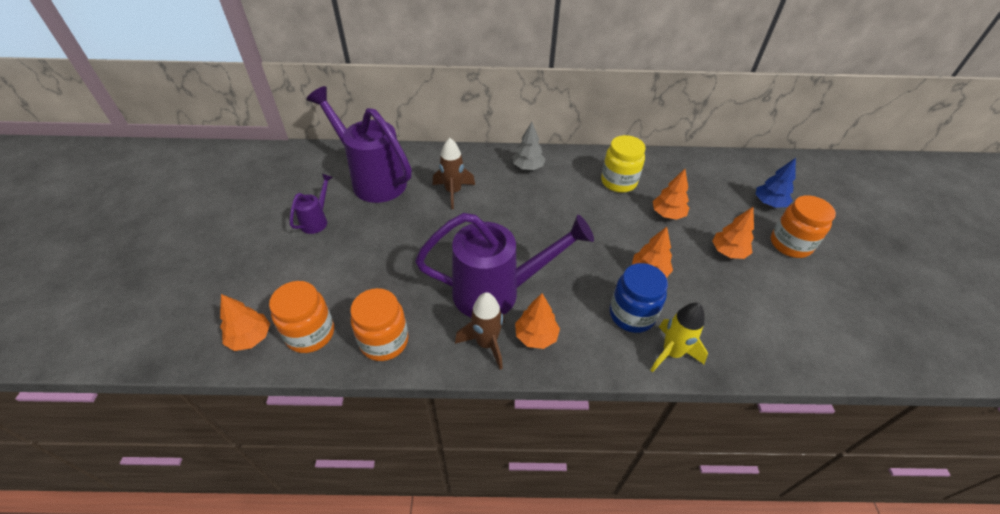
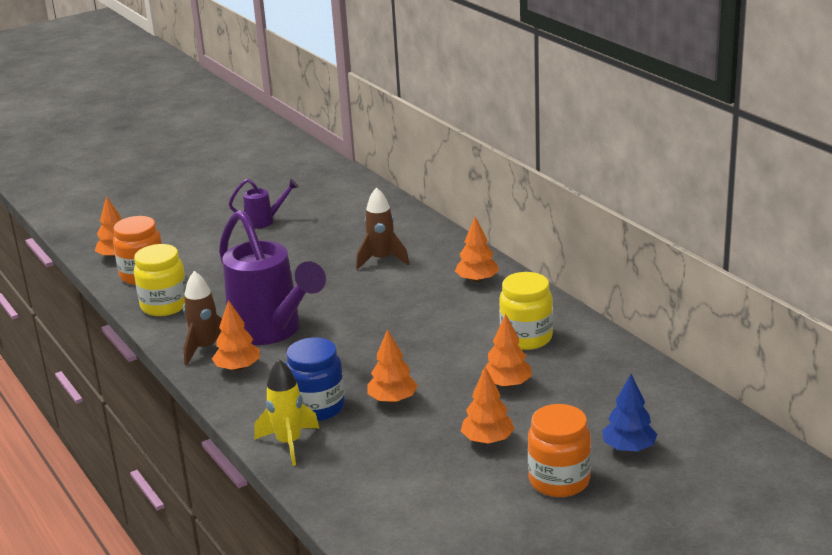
camera: 60 degrees right, 20 degrees down
(372, 179) = (349, 218): purple watering can -> none
(384, 341) = (164, 306): orange jar -> yellow jar
(528, 167) = (477, 280): grey tree -> orange tree

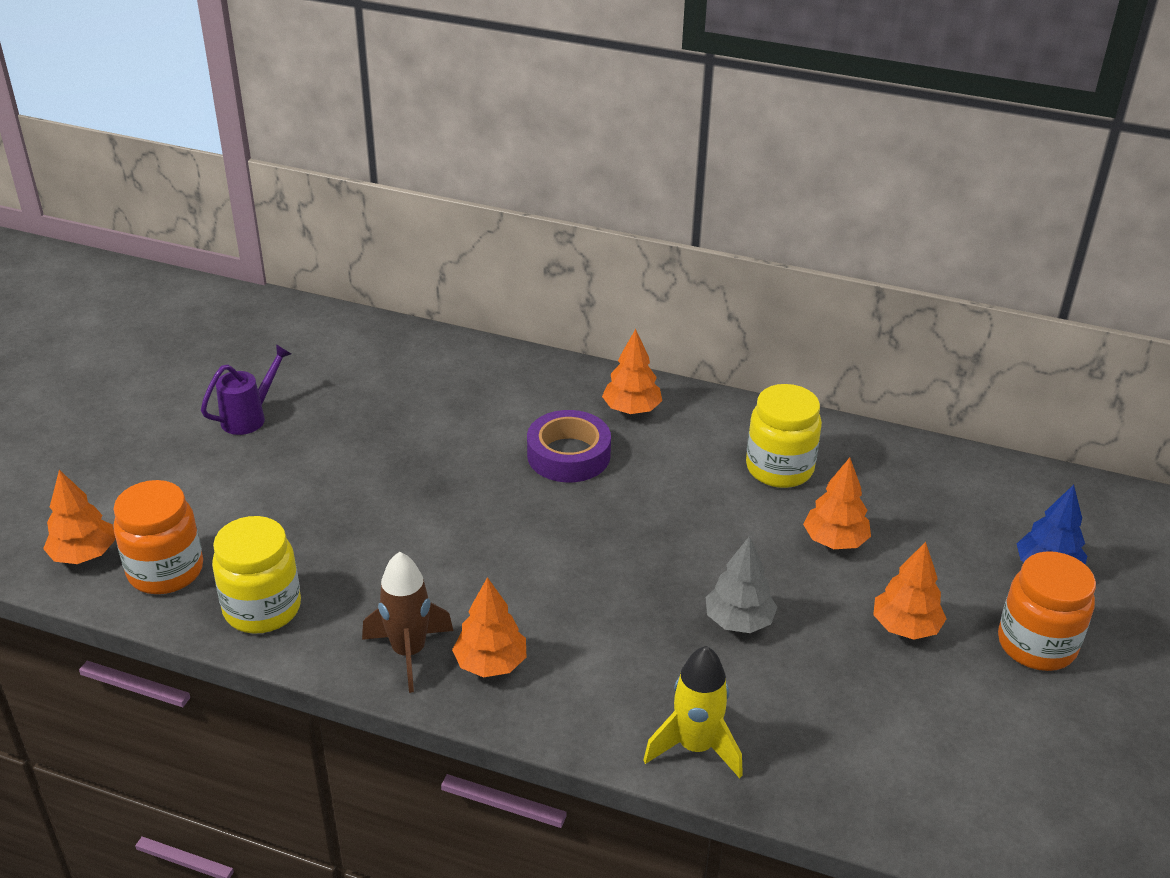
camera: 40 degrees left, 10 degrees up
(272, 332) = (468, 586): purple watering can -> none
(317, 408) = (665, 676): blue jar -> none
(382, 260) = (482, 422): brown rocket -> none
(393, 400) = (739, 621): orange tree -> grey tree
(408, 290) = (568, 455): none -> purple tape

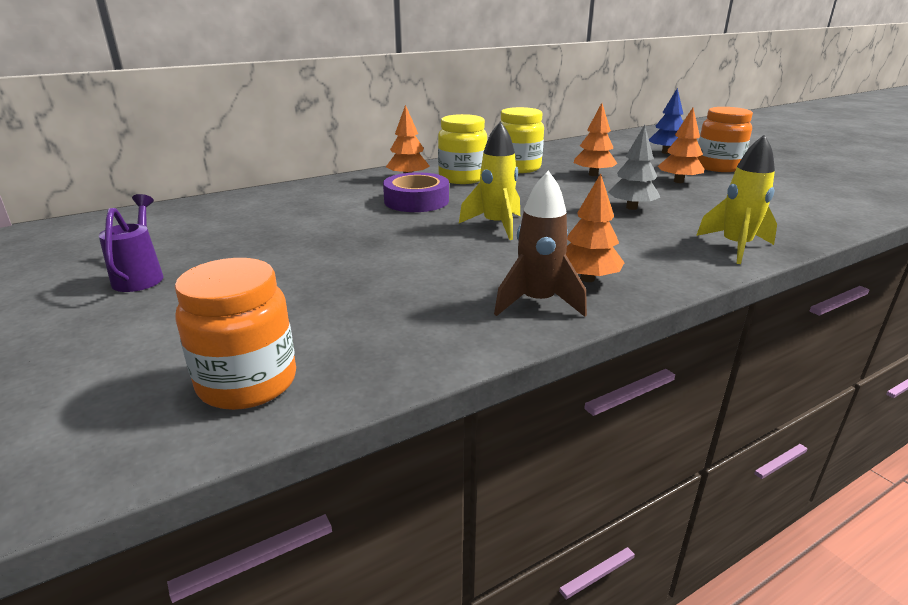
camera: 50 degrees left, 10 degrees down
(84, 555) = (119, 430): orange tree -> none
(262, 609) = (390, 348): yellow jar -> yellow jar (462, 178)
(561, 544) = (496, 225): none -> yellow rocket

